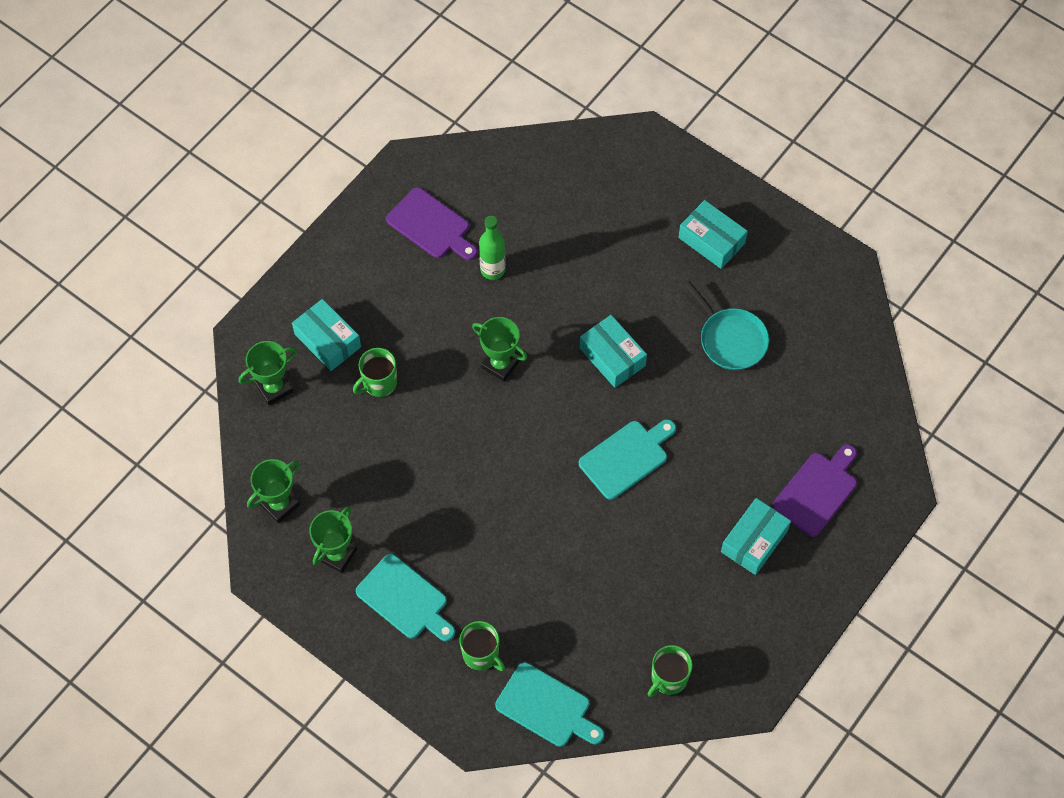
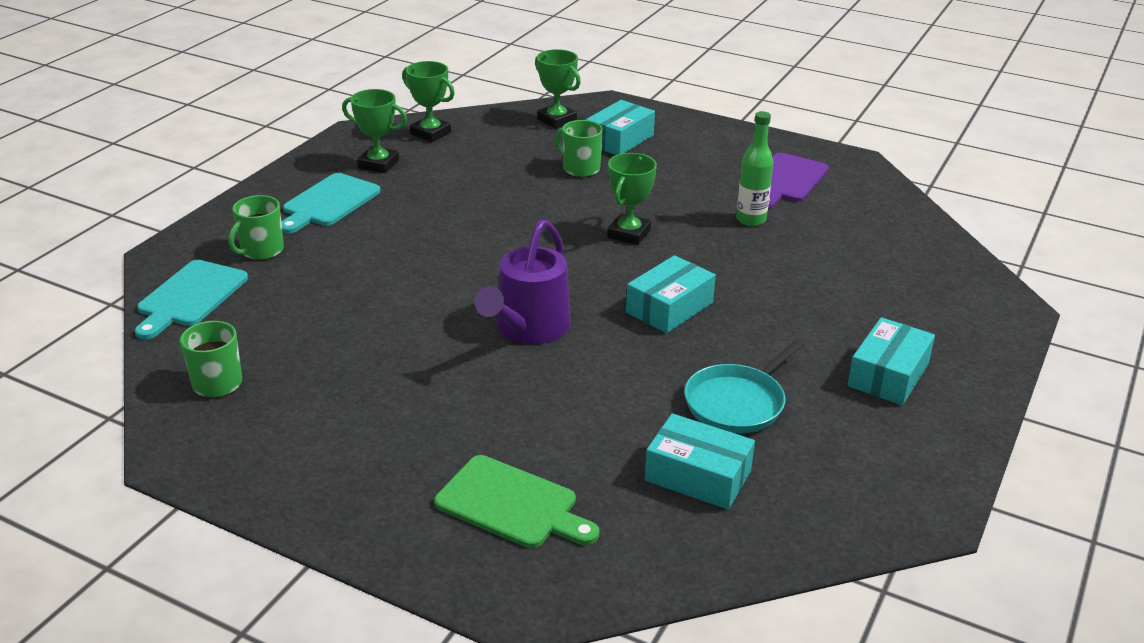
camera: 80 degrees right, 30 degrees down
(626, 458) = (528, 328): turquoise cutting board -> purple watering can
(754, 541) = (420, 445): turquoise box -> turquoise box (697, 476)
(817, 491) = (511, 504): purple cutting board -> green cutting board

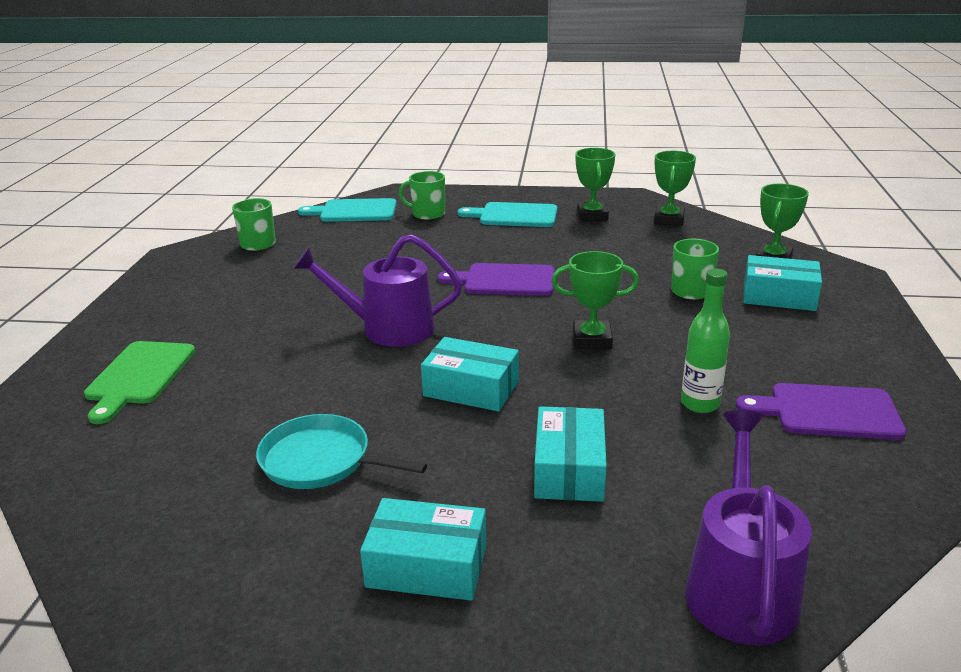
camera: 70 degrees right, 5 degrees down
(481, 245) = (505, 280): none -> purple cutting board
(697, 476) = (192, 458): turquoise box -> turquoise box (569, 469)
(942, 268) = (740, 586): none -> purple watering can

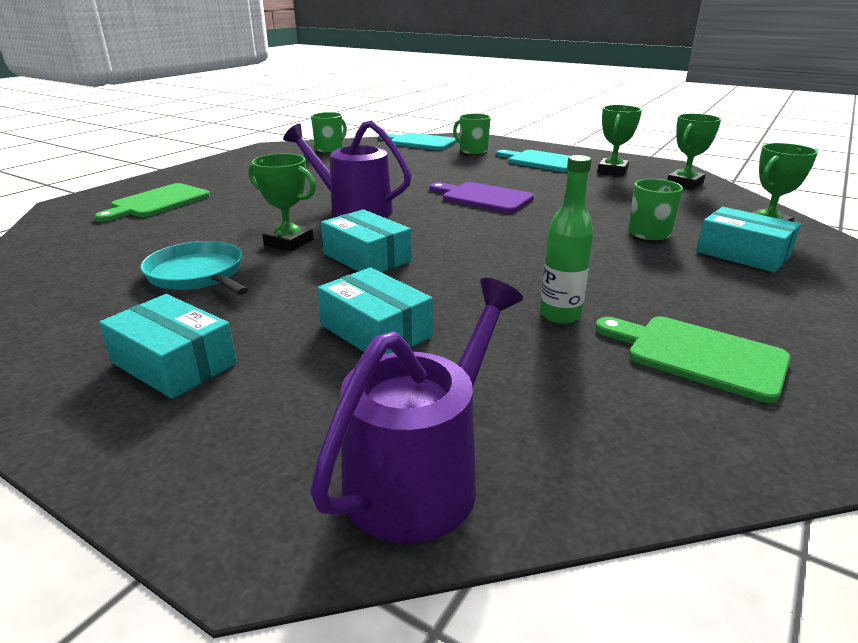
camera: 25 degrees right, 0 degrees up
(569, 469) = (376, 331): turquoise box -> turquoise box turned 75 degrees counterclockwise
(592, 340) = (511, 248): green trophy -> green trophy (289, 242)
(828, 412) = (699, 355): purple cutting board -> green cutting board

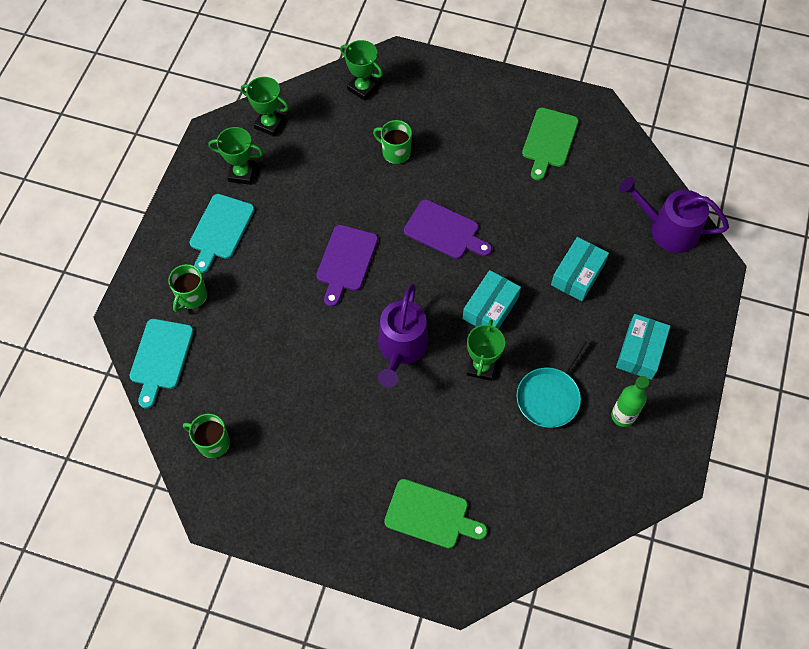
camera: 105 degrees left, 35 degrees up
(507, 246) = (444, 231): none -> purple cutting board
(560, 315) = (530, 195): green bottle -> green bottle (622, 416)
(742, 254) = (417, 107): turquoise box -> none

